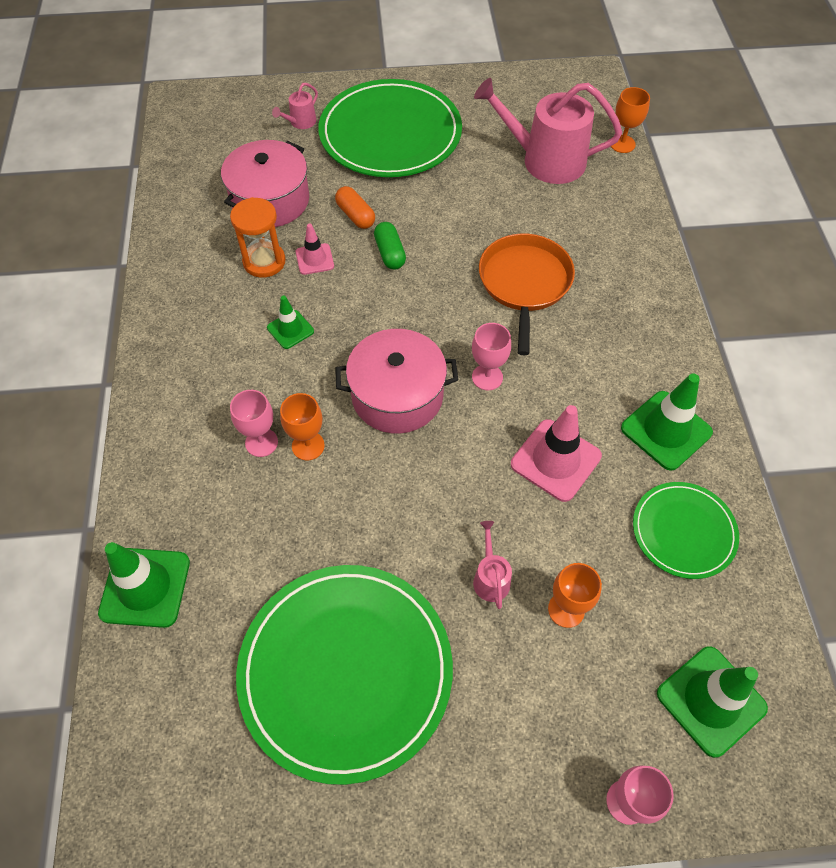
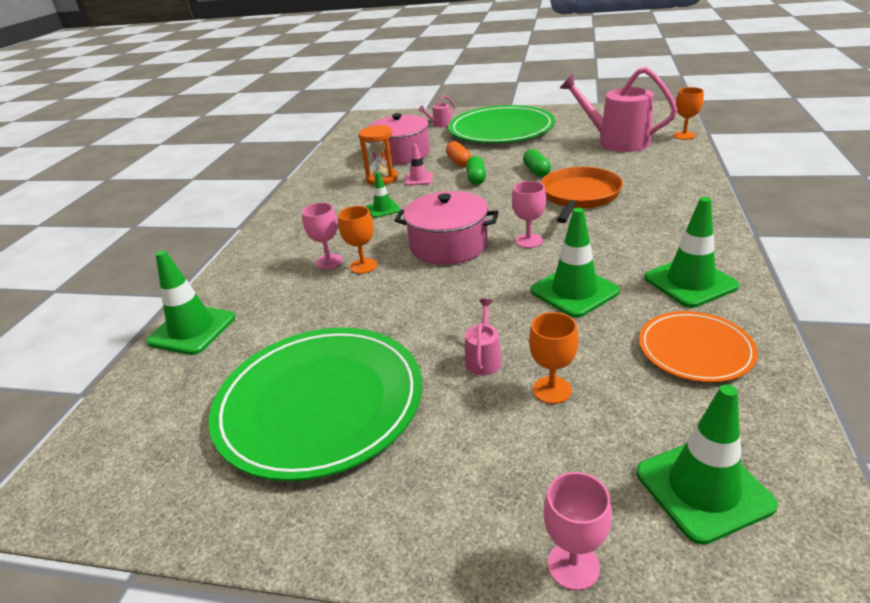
camera: 20 degrees right, 25 degrees down
(461, 232) = (536, 171): none -> green capsule
(555, 460) = (574, 291): pink traffic cone -> green traffic cone
(683, 531) = (695, 349): green plate -> orange plate

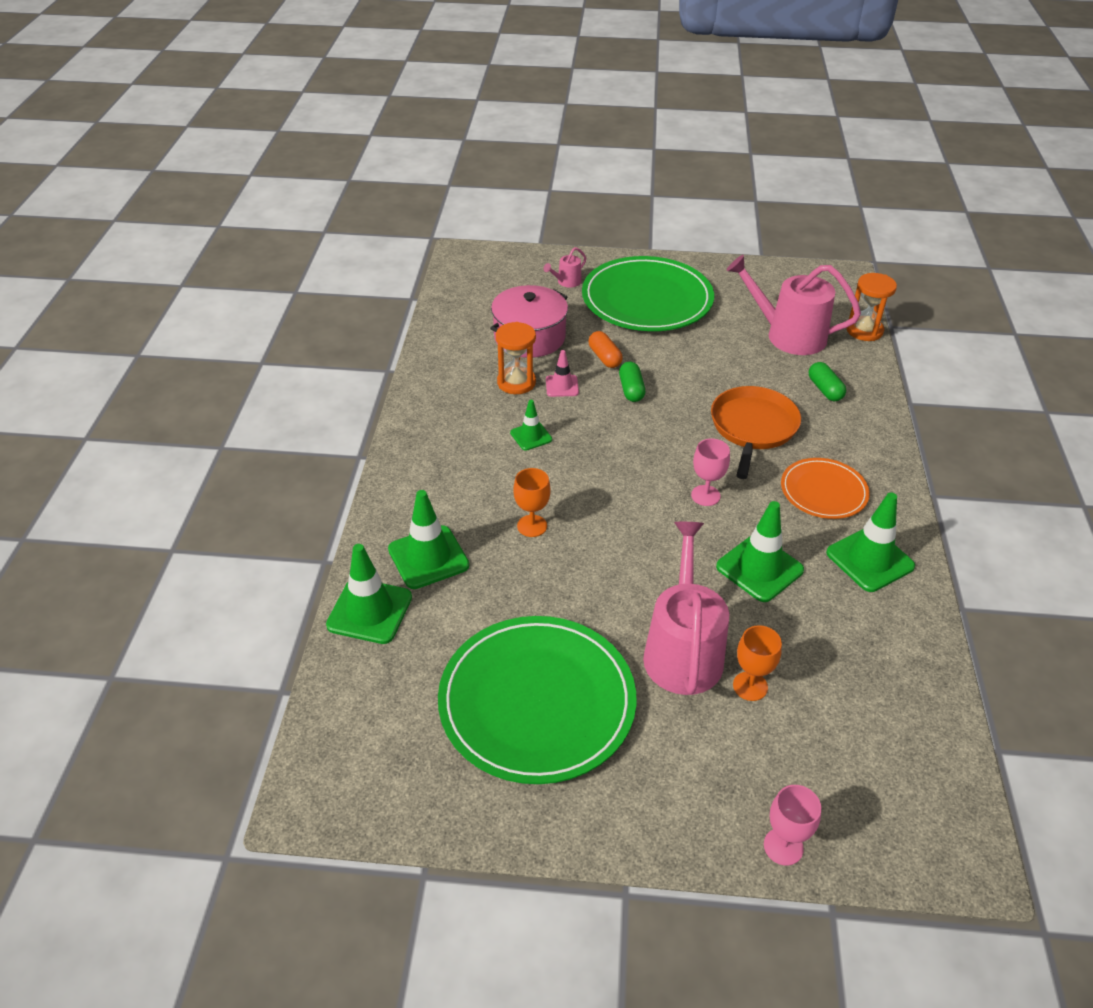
camera: 10 degrees left, 10 degrees up
(329, 261) = (490, 517): pink goblet -> none
(448, 245) = (619, 499): pink pot -> none
(483, 359) = (682, 651): pink watering can -> pink watering can, size x2.28
(536, 171) = (700, 381): green capsule -> green capsule (824, 389)
(684, 135) = (864, 331): orange goblet -> orange hourglass
(695, 349) = (874, 642): orange plate -> orange plate (823, 491)
(703, 489) = (878, 780): green traffic cone -> green traffic cone (428, 557)

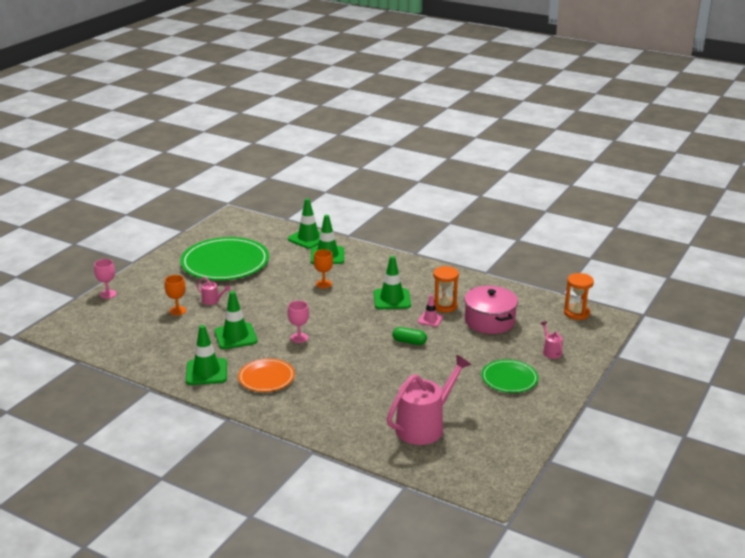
camera: 115 degrees right, 15 degrees down
(531, 436) = (392, 299): green traffic cone -> green traffic cone, size x1.75
(604, 357) = (449, 342): orange capsule -> none
(647, 299) = (509, 378): green plate -> green plate, size x0.53
(682, 651) = (212, 301): pink watering can -> pink watering can, size x0.44
(753, 428) = (339, 373): orange pan -> none
(824, 389) = (353, 417): green capsule -> none
(864, 331) = (406, 466): orange hourglass -> orange hourglass (576, 313)

